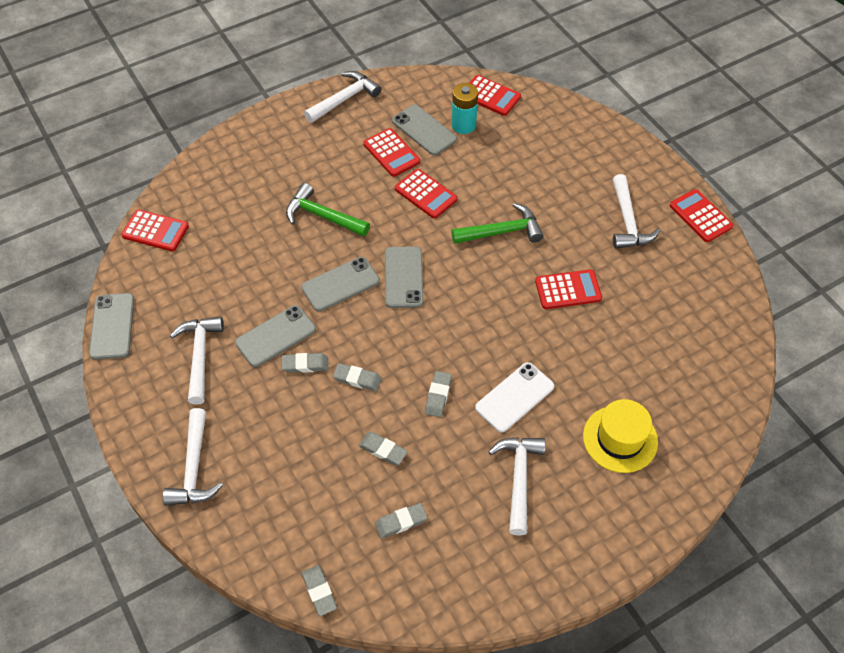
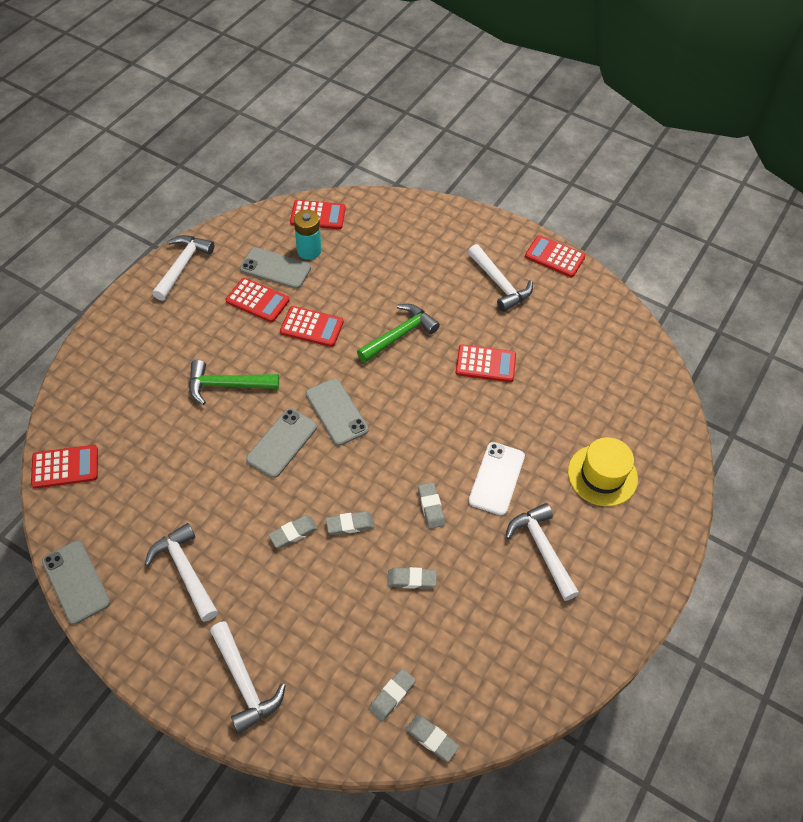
camera: 30 degrees left, 0 degrees up
(276, 336) = (249, 518): grey phone -> none
(401, 522) = (466, 637): grey eraser -> grey eraser (392, 696)
(568, 290) = (485, 364): red calculator -> red calculator turned 45 degrees clockwise

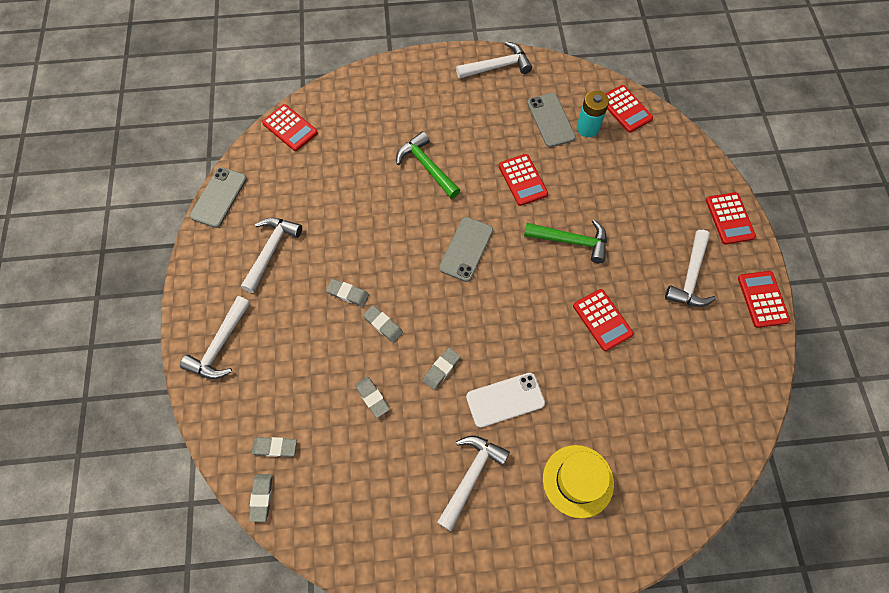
camera: 55 degrees right, 10 degrees up
(257, 300) = (512, 131): red calculator -> red calculator (729, 218)
(282, 443) = (411, 234): grey phone -> none

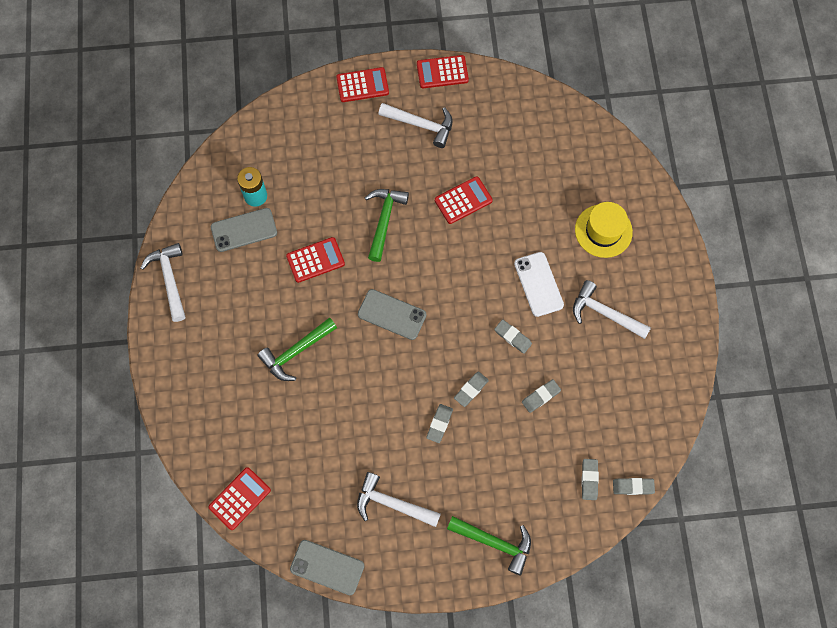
camera: 90 degrees left, 5 degrees up
(220, 346) = (495, 543): white hammer -> green hammer
(625, 109) = (234, 159): red calculator -> none

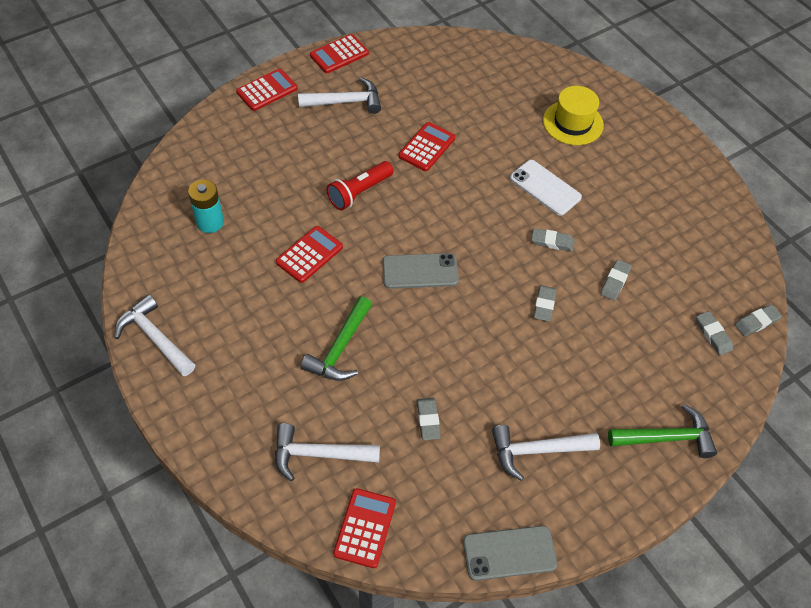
camera: 30 degrees left, 15 degrees down
(244, 230) = (215, 257): grey phone -> none
(384, 220) = (359, 192): green hammer -> red flashlight
(439, 424) = (534, 350): grey eraser -> grey eraser (428, 420)
(604, 313) = (622, 187): white hammer -> white hammer (318, 454)

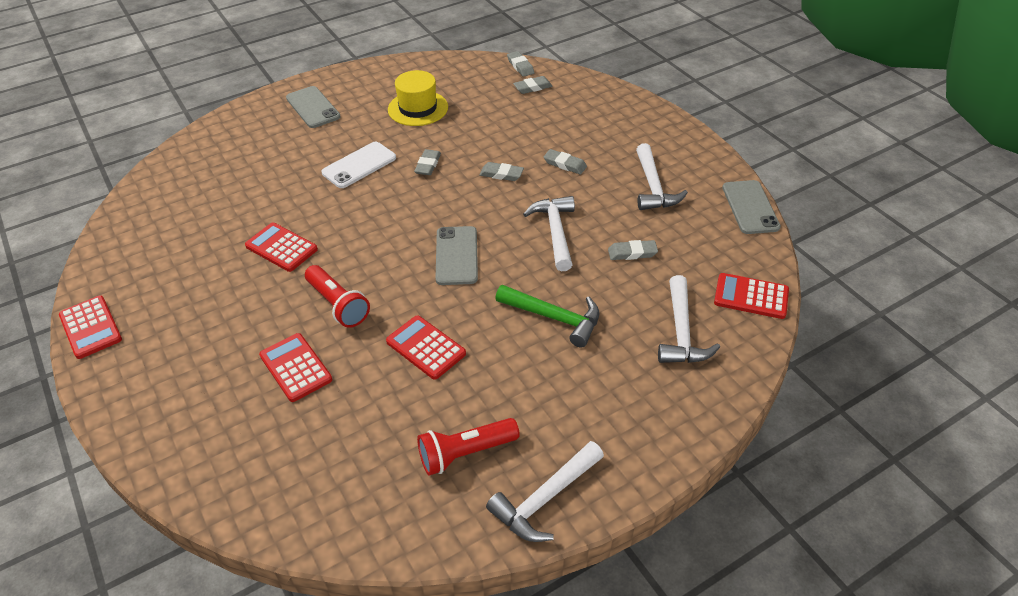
camera: 85 degrees left, 10 degrees down
(202, 286) = (465, 453): none -> red flashlight
(210, 222) = (361, 453): turquoise battery -> none
(267, 90) = (130, 404): red calculator -> red calculator (295, 368)
(346, 102) = (183, 319): white hammer -> white hammer (555, 232)
(573, 123) = (276, 142): yellow hat -> yellow hat (418, 108)
(615, 282) = (477, 132): grey eraser -> grey eraser (565, 164)
(634, 142) = (313, 107): none -> grey phone
(667, 438) = (630, 119): green hammer -> none

